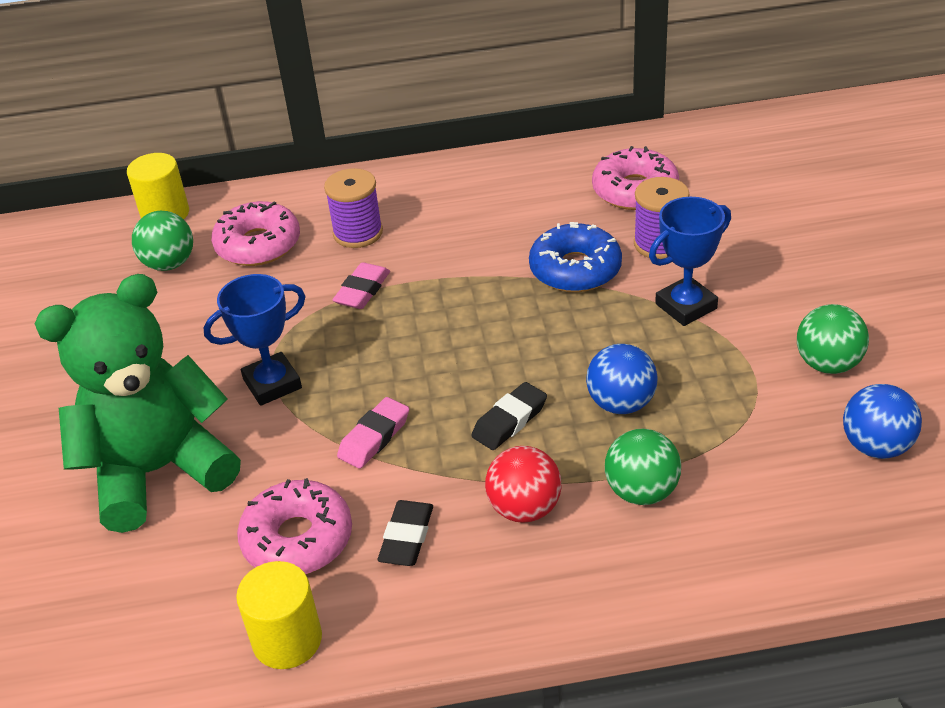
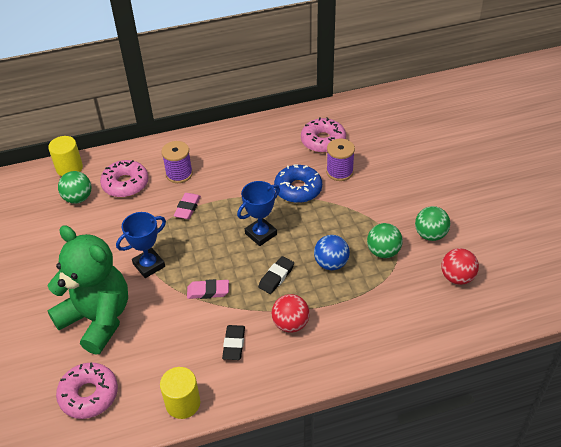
camera: 10 degrees left, 5 degrees up
(158, 471) = (97, 319): green teddy bear -> green teddy bear turned 75 degrees clockwise
(297, 539) = (178, 350): pink donut -> pink donut (89, 395)
(374, 437) = (208, 291): pink eraser -> pink eraser turned 60 degrees clockwise
(641, 491) = (347, 310): green ball -> green ball (383, 252)
(686, 306) = (357, 207): blue trophy -> blue trophy (261, 234)
(876, 446) = (457, 277): blue ball -> red ball

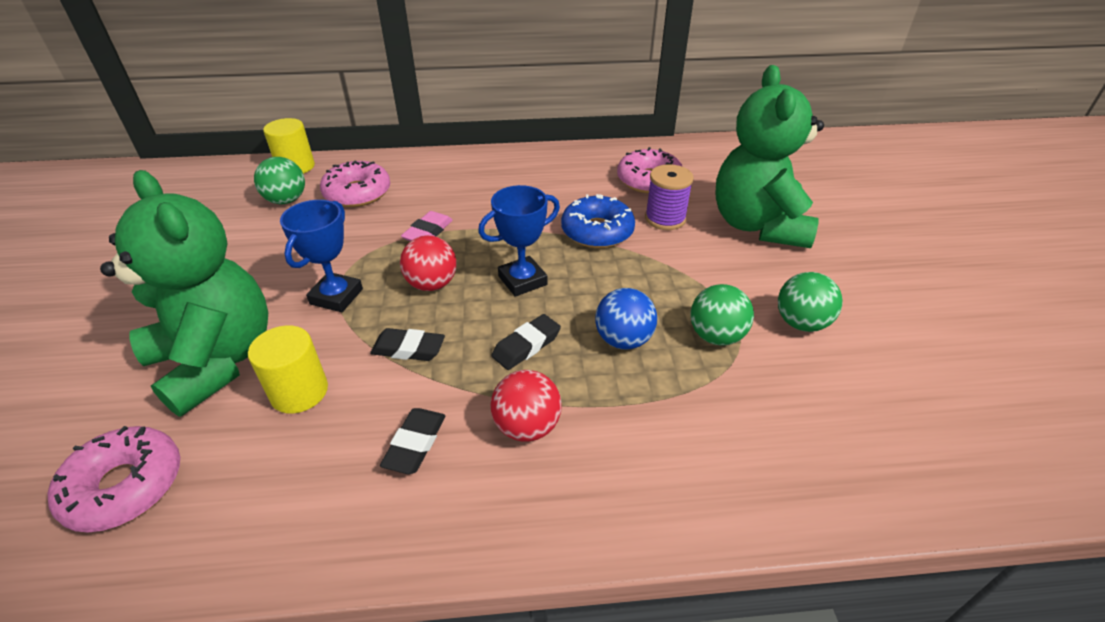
camera: 10 degrees right, 5 degrees down
(149, 265) = (336, 296): blue trophy -> blue trophy turned 45 degrees counterclockwise
(179, 174) = (435, 191): purple spool -> none
(183, 403) = (276, 539): yellow cylinder -> yellow cylinder (299, 392)
(208, 291) = (408, 349): pink eraser -> black eraser
(399, 167) = (758, 225): none -> green teddy bear
(457, 277) = (847, 399): red ball -> red ball (432, 284)

